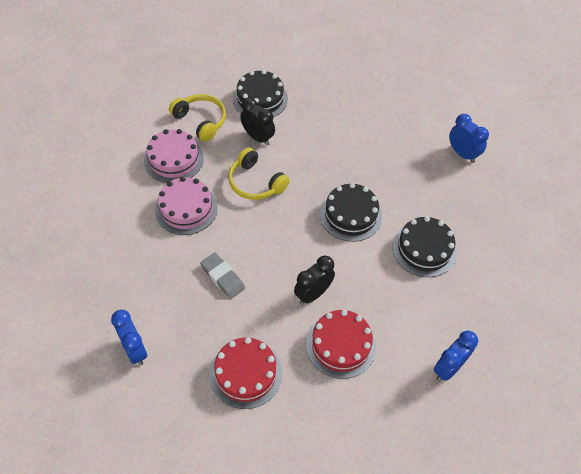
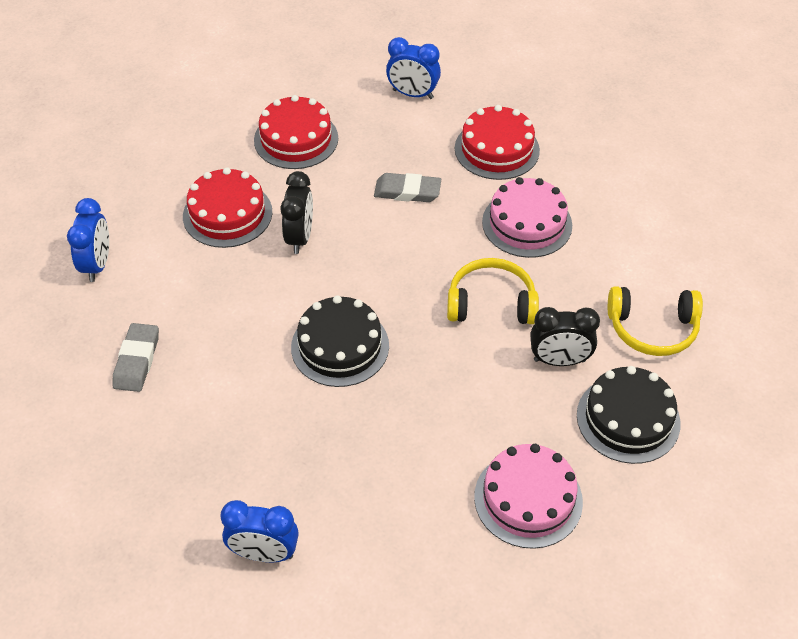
camera: 140 degrees right, 5 degrees down
(141, 265) = (497, 149): none -> red cake
(174, 159) = (613, 261): pink cake -> pink cake (528, 499)
(424, 249) = (214, 368): black cake -> none
(463, 283) = (137, 360): none -> grey eraser

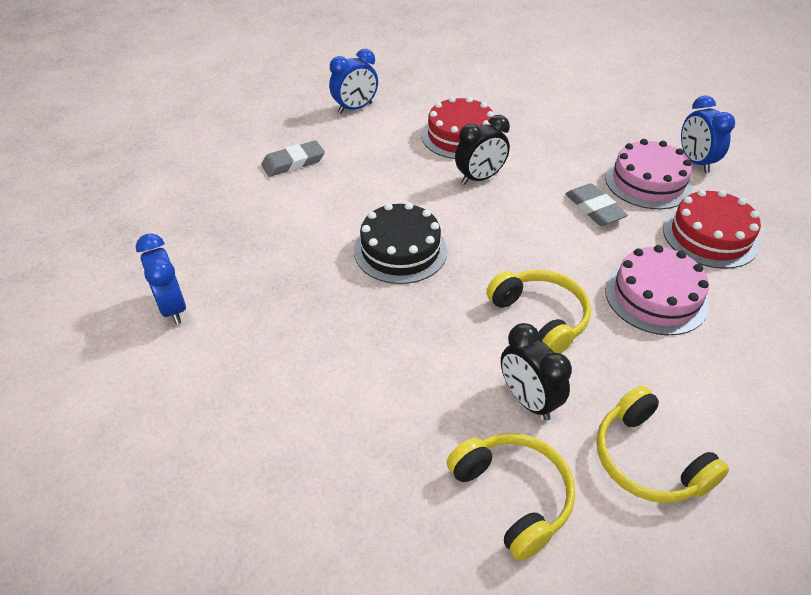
camera: 55 degrees right, 5 degrees down
(296, 139) = (567, 131): red cake -> none
(528, 499) = (348, 457): pink cake -> pink cake (648, 182)
(628, 419) = (513, 496): black cake -> yellow headphones

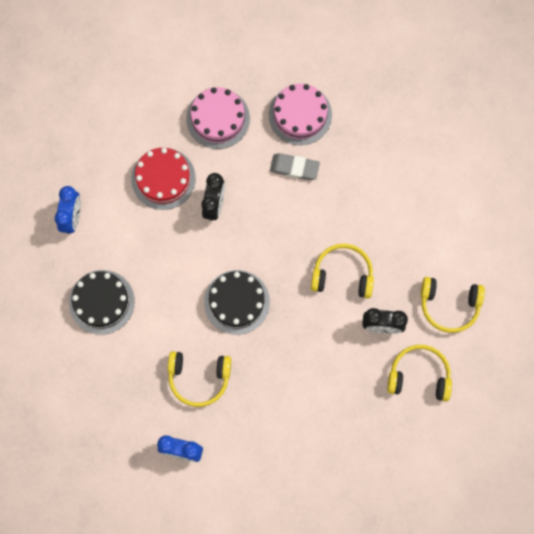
camera: 50 degrees left, 30 degrees up
(279, 271) = (199, 378): none -> yellow headphones
(293, 162) = (101, 302): grey eraser -> black cake
(656, 297) = (377, 205): pink cake -> pink cake (218, 118)
(695, 162) = (308, 68): blue clock -> none
(710, 236) = (365, 131): red cake -> none

